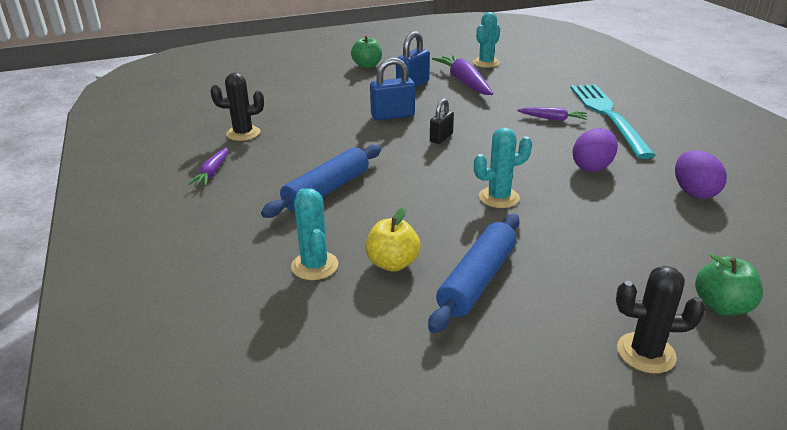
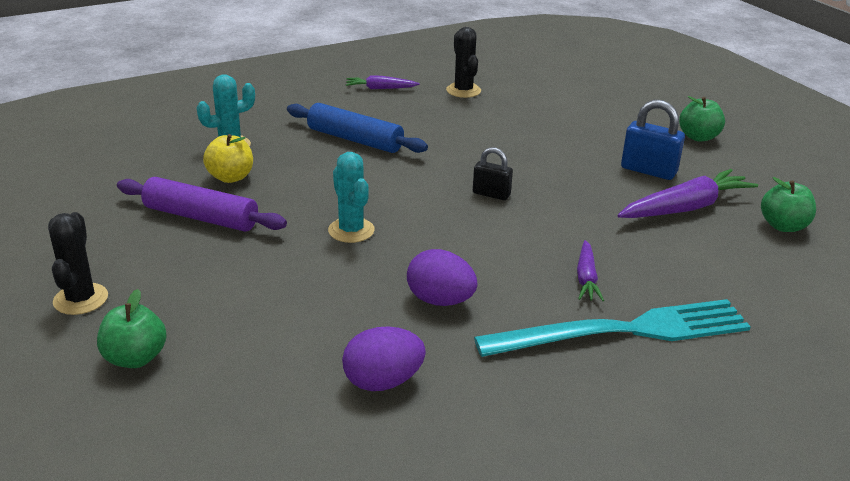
camera: 80 degrees right, 0 degrees up
(392, 116) = (541, 162): blue padlock -> none
(477, 280) = (201, 217): blue rolling pin -> purple rolling pin
(486, 63) = (783, 226): turquoise cactus -> green apple

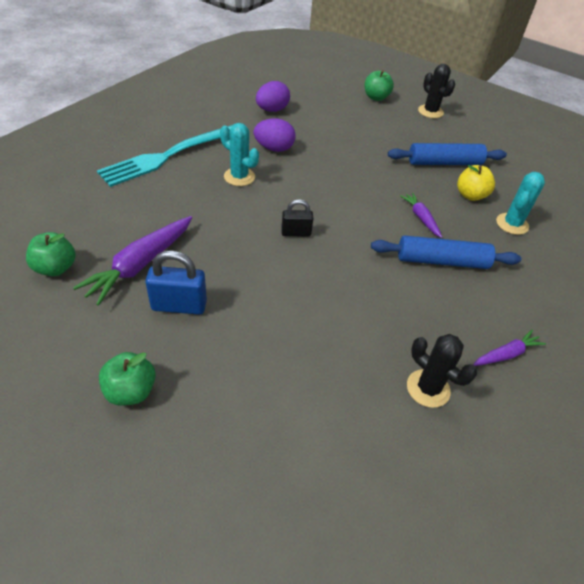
camera: 150 degrees right, 15 degrees up
(201, 217) = (444, 163): purple rolling pin -> blue rolling pin
(351, 230) = (357, 177): turquoise cactus -> turquoise cactus (239, 177)
(586, 278) = (200, 181): purple carrot -> purple carrot (420, 218)

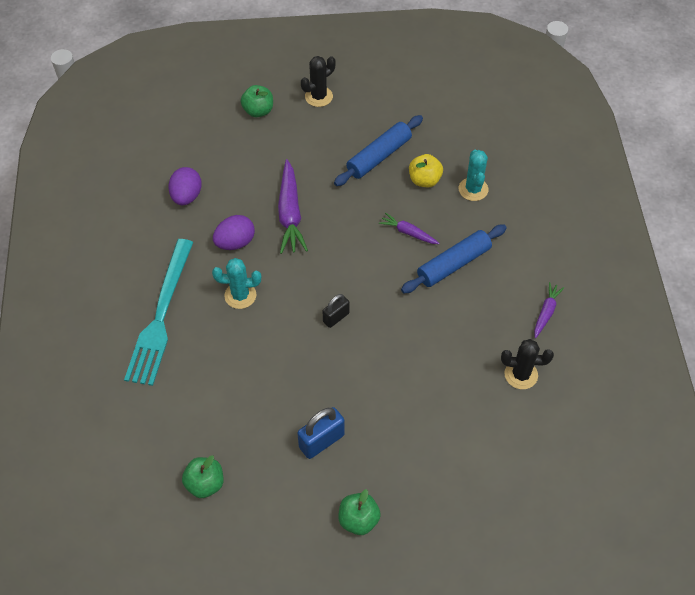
camera: 35 degrees left, 10 degrees up
(140, 265) = (259, 433): purple carrot -> purple carrot (290, 214)
(430, 111) = (318, 96): black cactus -> black cactus turned 60 degrees counterclockwise

